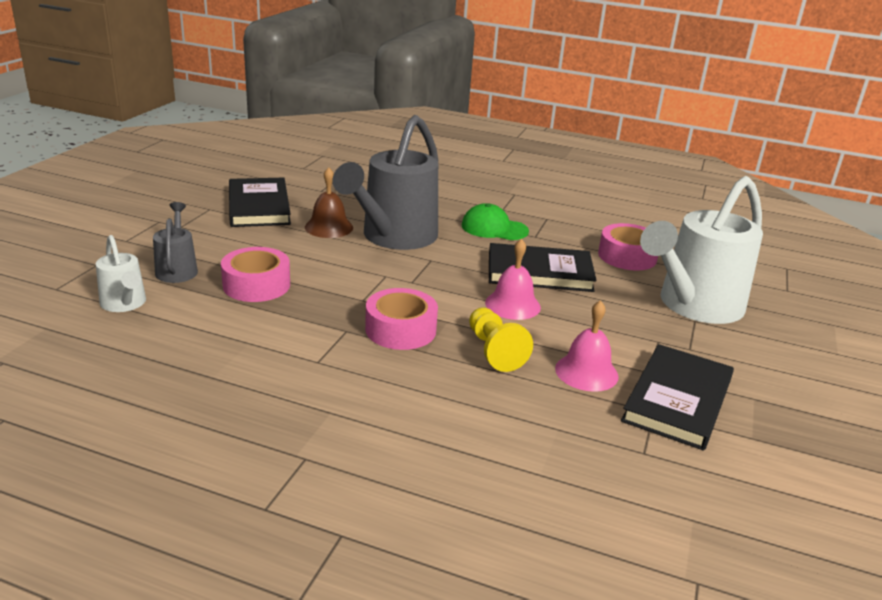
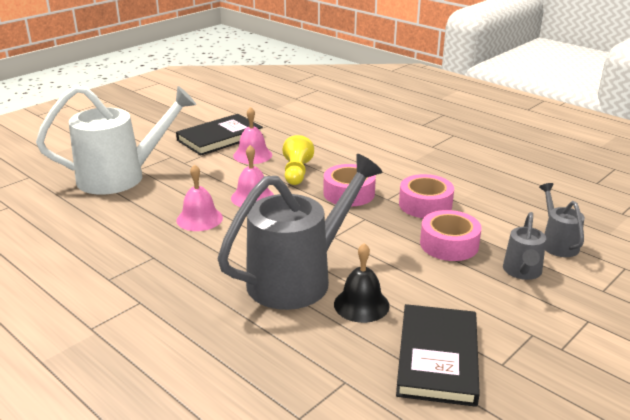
camera: 155 degrees left, 0 degrees up
(125, 304) = (557, 243): white watering can -> grey watering can
(329, 227) = (361, 304): brown bell -> black bell
(494, 228) = (183, 274): green cap -> none
(539, 272) = (199, 219): black book -> pink bell
(627, 256) = (101, 221): pink tape -> pink tape (425, 205)

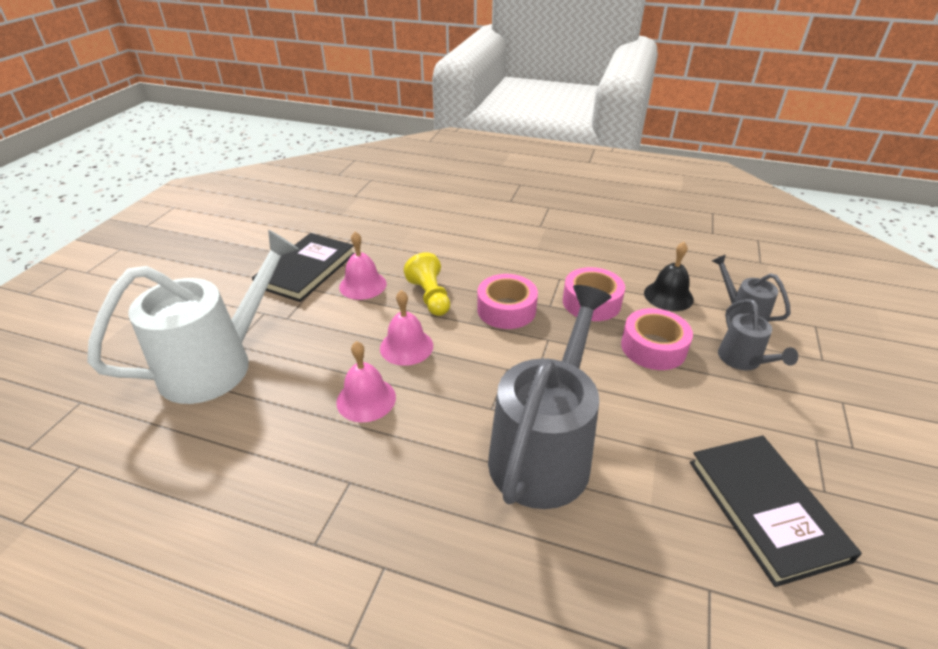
camera: 25 degrees left, 10 degrees up
(361, 304) = (637, 463): black bell -> black bell (668, 296)

